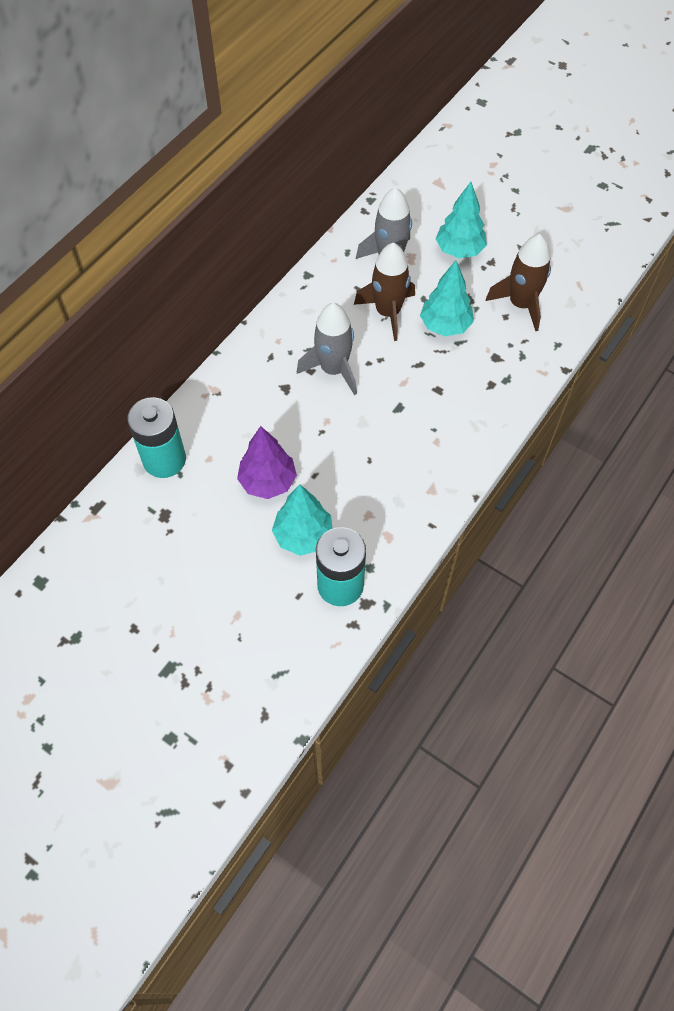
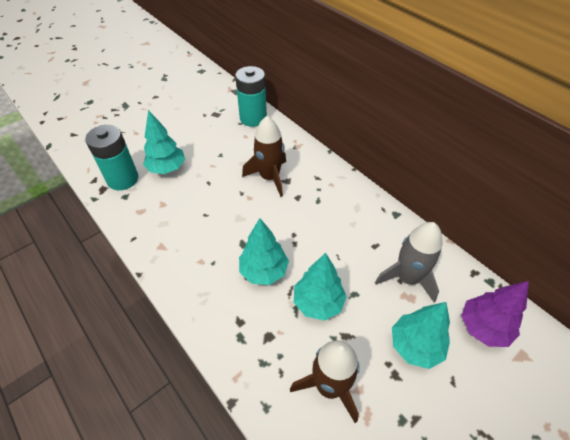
camera: 105 degrees right, 10 degrees down
(268, 482) = (215, 159): purple tree -> purple tree (483, 328)
(333, 369) = (294, 210): grey rocket -> none
(387, 312) = (343, 260): brown rocket -> brown rocket (269, 177)
(426, 379) = (264, 271): none -> turquoise tree

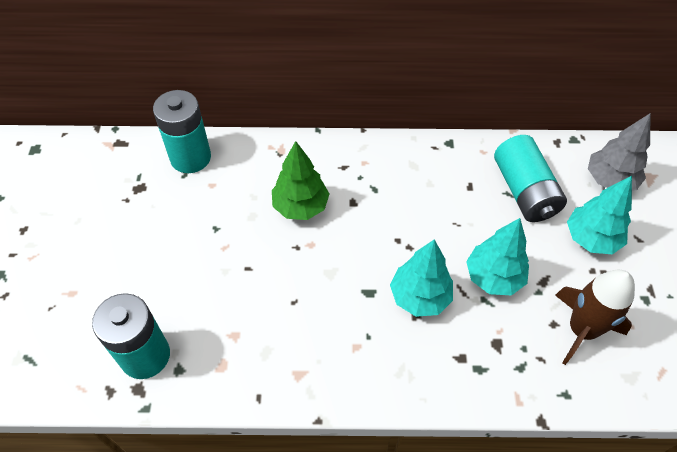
camera: 50 degrees left, 5 degrees up
(167, 168) = (179, 296): turquoise tree -> none
(269, 177) = (300, 206): brown rocket -> green tree
(407, 278) = (524, 191): grey rocket -> turquoise battery
(483, 328) = (609, 180): purple tree -> grey tree

